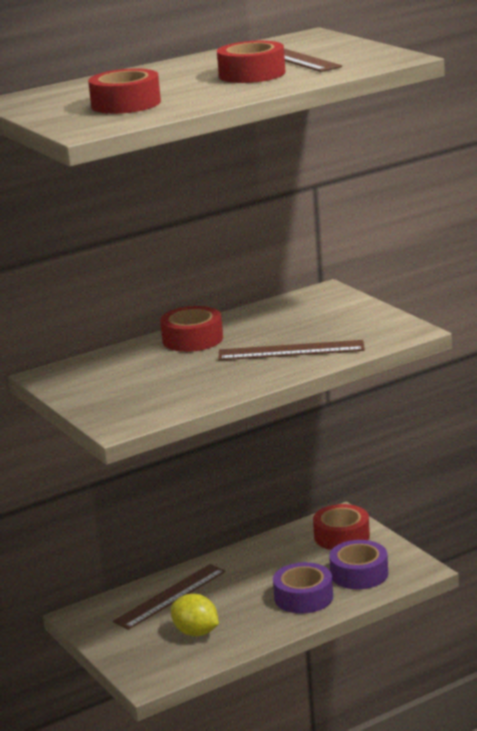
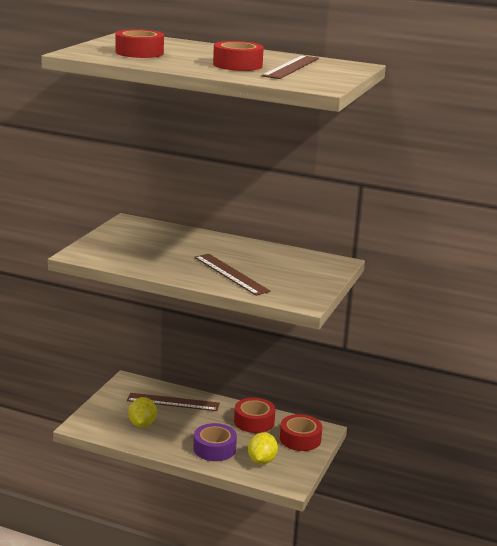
camera: 50 degrees right, 0 degrees up
(192, 339) = (217, 243): red tape -> red tape (254, 421)
(359, 574) = (261, 461): purple tape -> yellow lemon

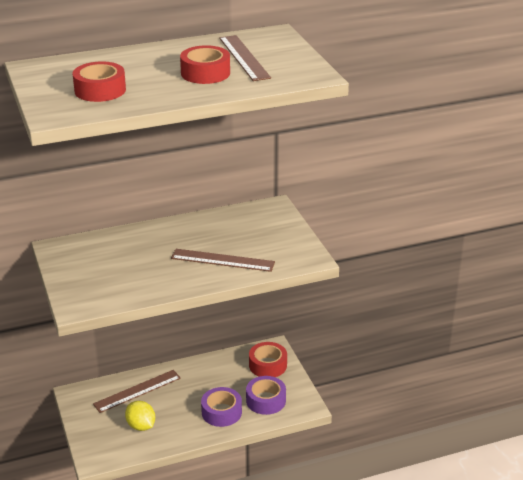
camera: 40 degrees left, 10 degrees up
(254, 421) = (218, 370): red tape -> none
(261, 461) = (266, 400): yellow lemon -> purple tape

